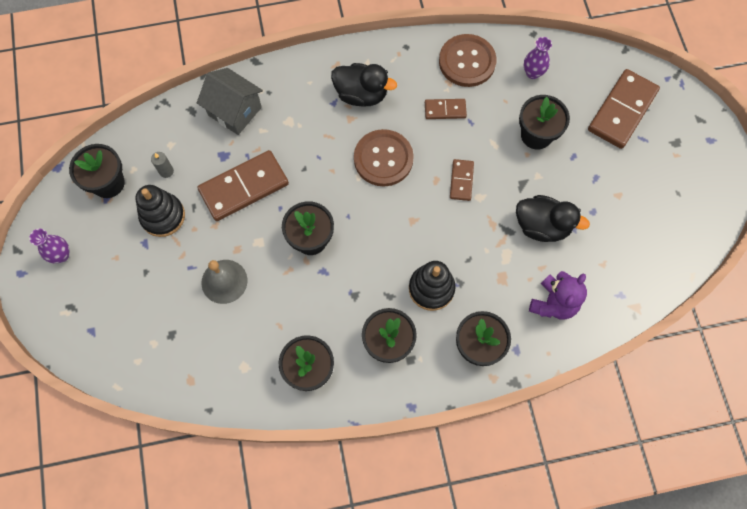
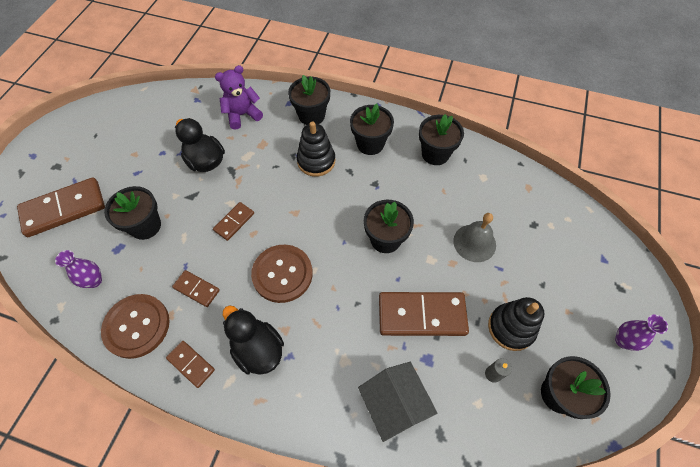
camera: 150 degrees left, 10 degrees down
(403, 60) = (191, 364): none -> brown domino

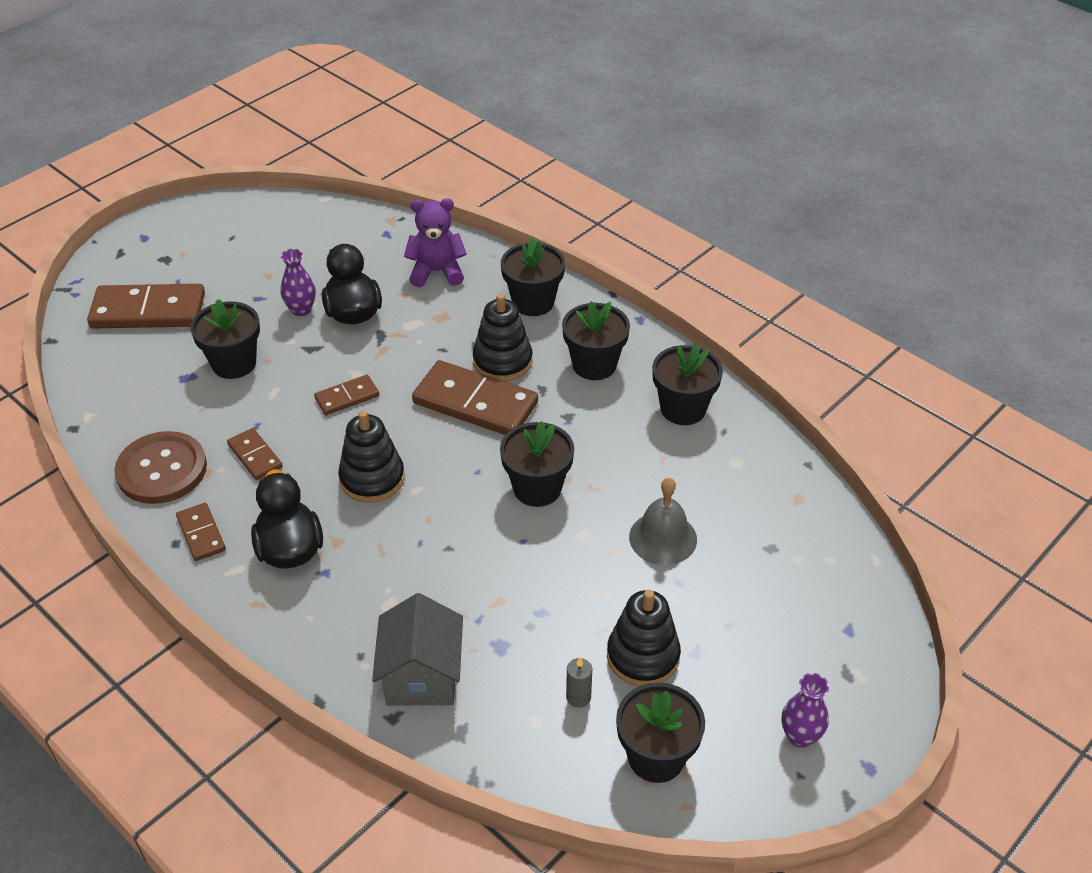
camera: 25 degrees right, 15 degrees down
(94, 281) = (140, 403): purple vase -> purple vase (301, 310)
(282, 274) = (372, 479): brown button -> black stacking toy
(422, 315) = (527, 594): brown domino -> brown domino (475, 403)

